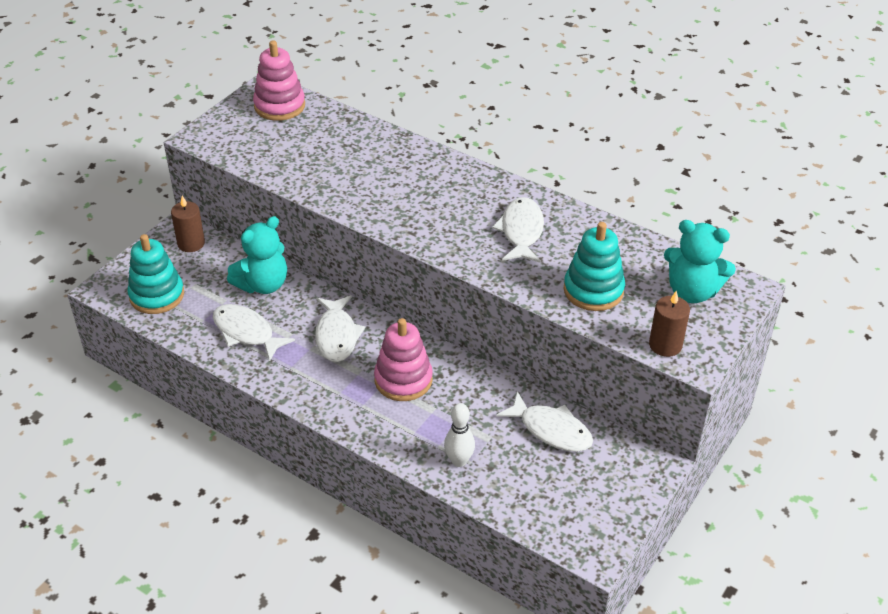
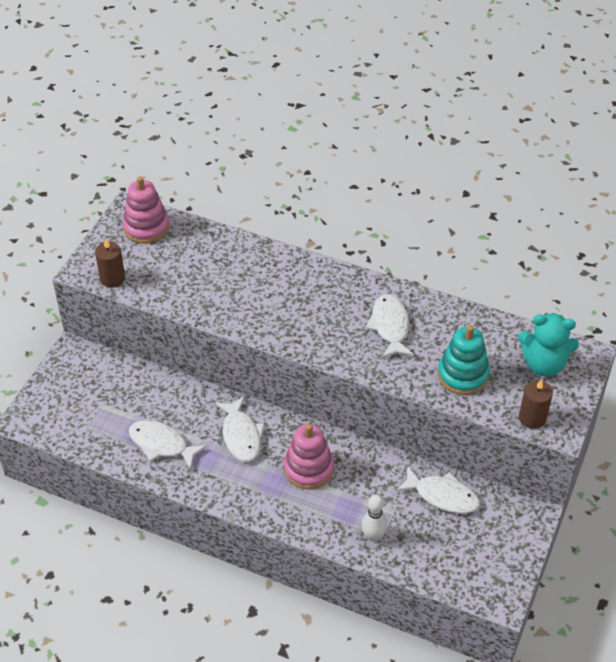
camera: 10 degrees left, 5 degrees up
(157, 295) = (72, 420): turquoise stacking toy -> none
(191, 243) = (87, 364): brown candle -> brown candle (112, 278)
(263, 284) = (163, 395): turquoise teddy bear -> none

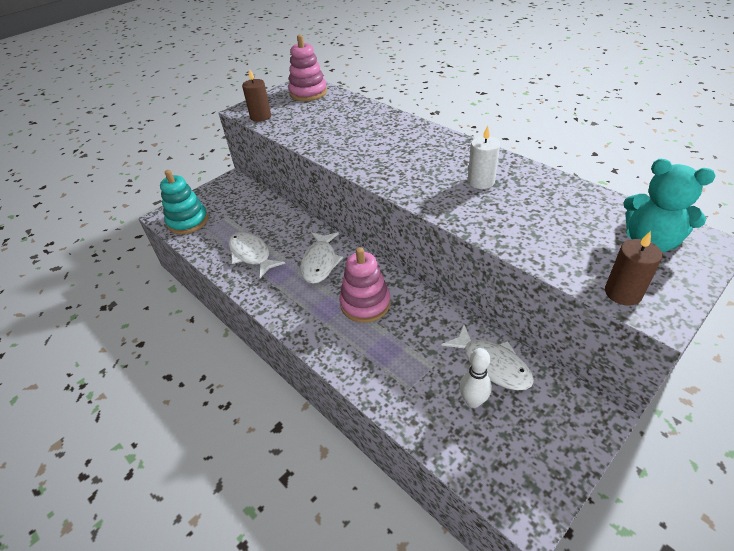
camera: 25 degrees right, 5 degrees down
(373, 536) = (399, 385): white bowling pin -> white bowling pin (473, 401)
(390, 326) = (481, 181): white fish -> white candle
(463, 375) = (546, 234): turquoise stacking toy -> turquoise stacking toy (188, 221)

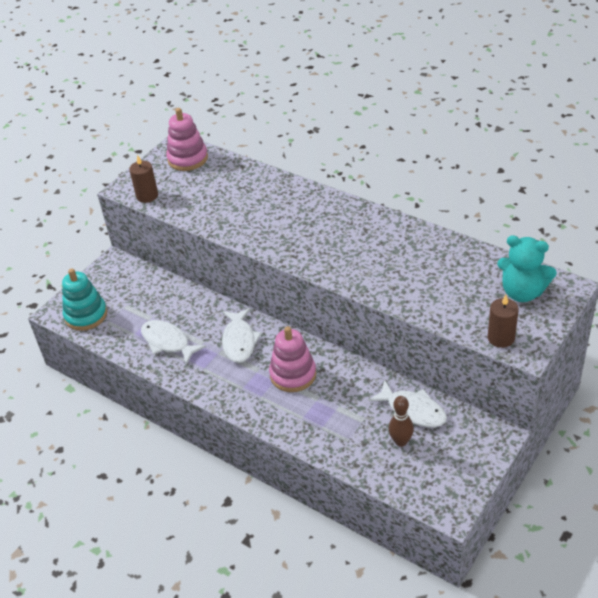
camera: 10 degrees left, 0 degrees up
(473, 401) = (401, 441): white bowling pin -> brown bowling pin
(481, 181) = (382, 250): white candle -> none

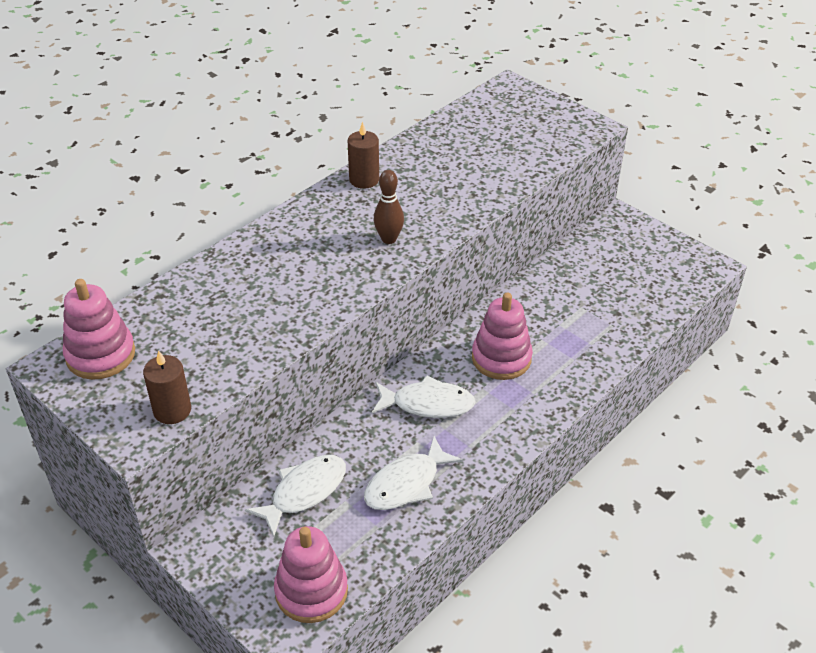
camera: 85 degrees left, 0 degrees up
(86, 315) = (311, 591): turquoise stacking toy -> pink stacking toy
(401, 441) = (619, 285): brown bowling pin -> brown bowling pin (389, 239)
(413, 410) = (576, 269): white fish -> white fish (304, 492)
(501, 338) = (571, 137): brown candle -> brown candle (364, 180)
(522, 292) = (508, 113): turquoise teddy bear -> none

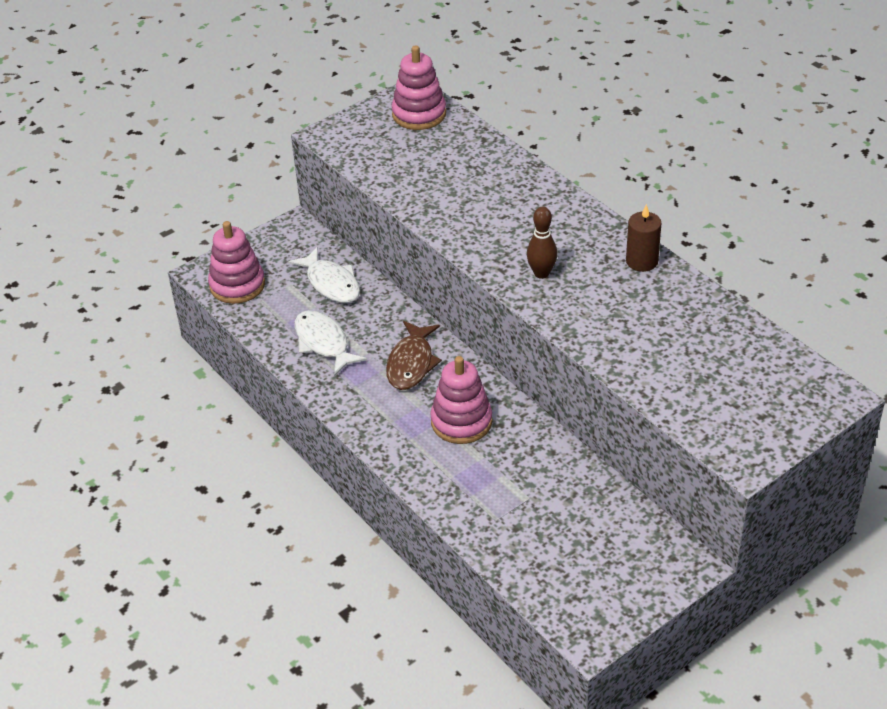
camera: 100 degrees right, 0 degrees up
(172, 410) = (350, 151): brown candle -> none
(428, 404) = (411, 363): white fish -> brown fish

